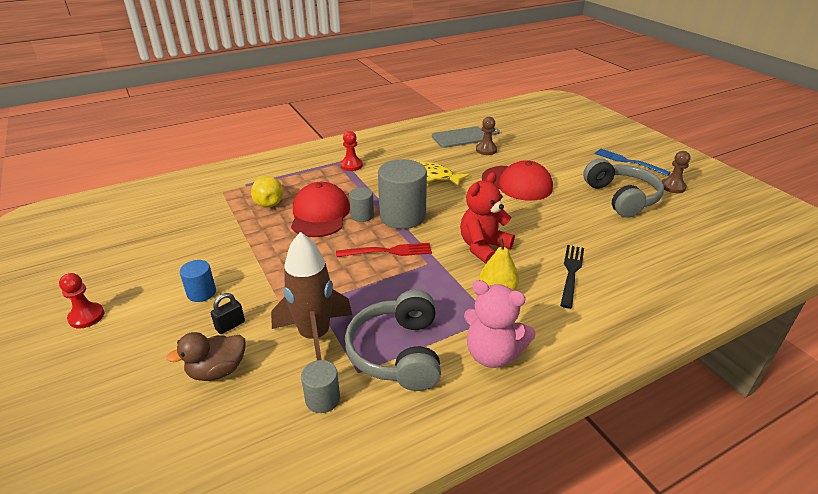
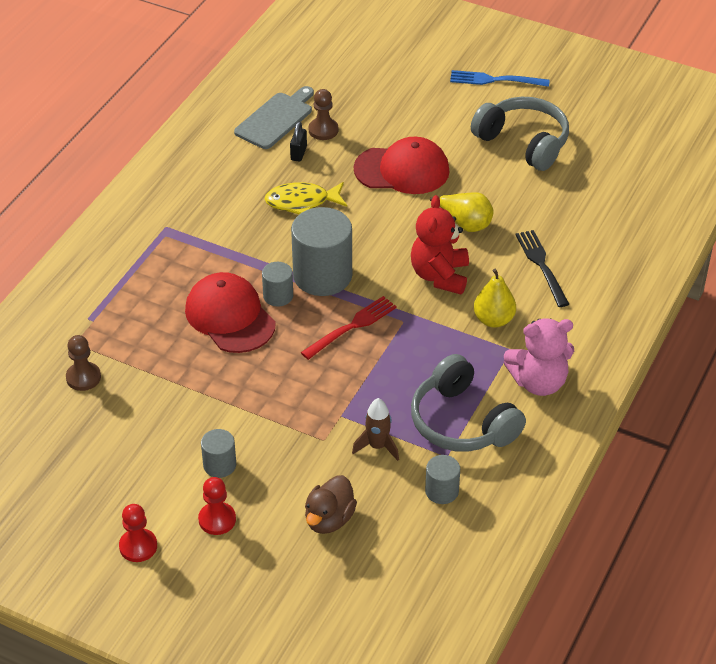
camera: 35 degrees left, 10 degrees up
(201, 293) = (219, 465): blue cylinder -> grey cylinder
(230, 325) = (289, 478): black padlock -> black padlock (298, 153)
(268, 202) = (150, 330): yellow pear -> yellow pear (466, 224)
(315, 336) = (377, 446): brown rocket -> brown rocket, size x0.54
(351, 165) = (186, 229): red pawn -> red pawn (217, 519)
(672, 187) = (563, 102): brown pawn -> brown pawn (83, 377)

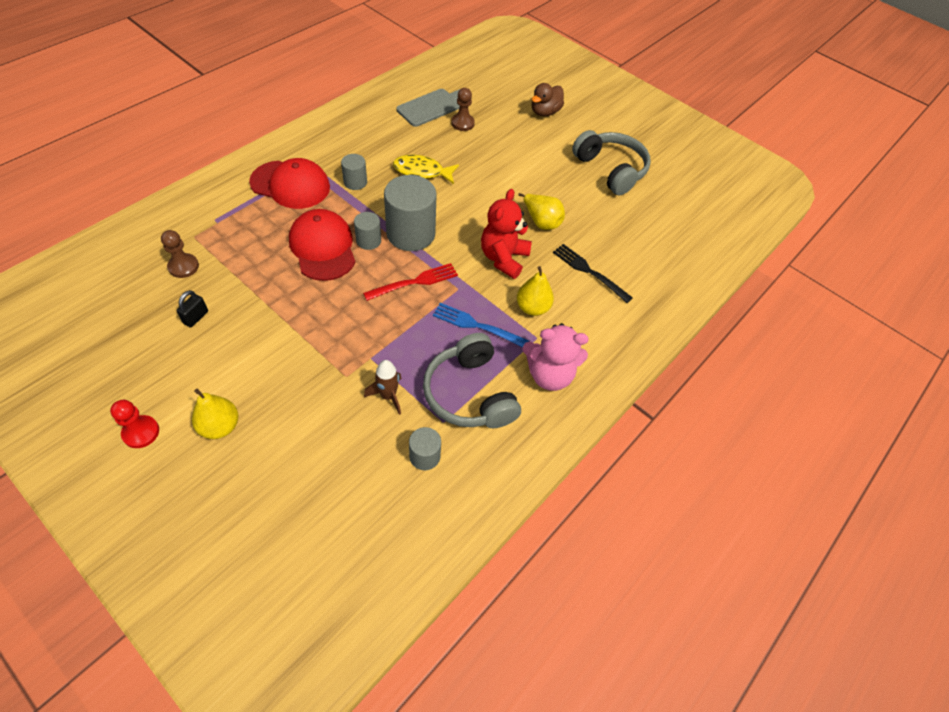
camera: 10 degrees right, 10 degrees up
(217, 519) = (220, 426): red pawn -> yellow pear
(219, 465) = (249, 375): grey cylinder -> grey cylinder (355, 182)
(298, 153) = (436, 135): black padlock -> black padlock (196, 317)
(329, 519) = (315, 455): brown duck -> brown duck (545, 112)
(402, 170) = (509, 167): red cap -> red cap (290, 185)
(495, 80) = (606, 119): blue fork -> blue fork (477, 326)
(541, 265) = (589, 272): black fork -> black fork turned 45 degrees counterclockwise

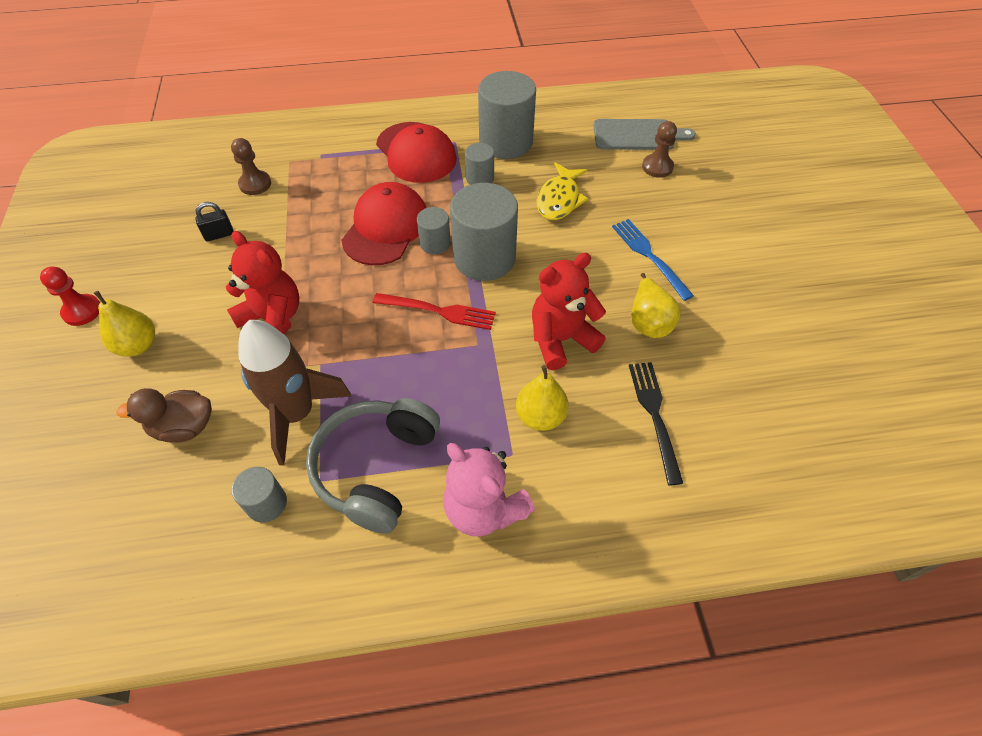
camera: 45 degrees right, 0 degrees up
(307, 350) = (273, 320): none -> red teddy bear
(349, 149) = (506, 142): none -> grey cylinder
(388, 396) = (297, 414): brown rocket -> brown rocket, size x1.85
(422, 172) = (559, 199): yellow fish -> yellow fish turned 120 degrees counterclockwise
(477, 326) = (457, 398): blue fork -> blue fork (649, 256)
(545, 112) = (777, 196): brown duck -> brown duck (184, 427)
(610, 170) = (806, 305): grey headphones -> none

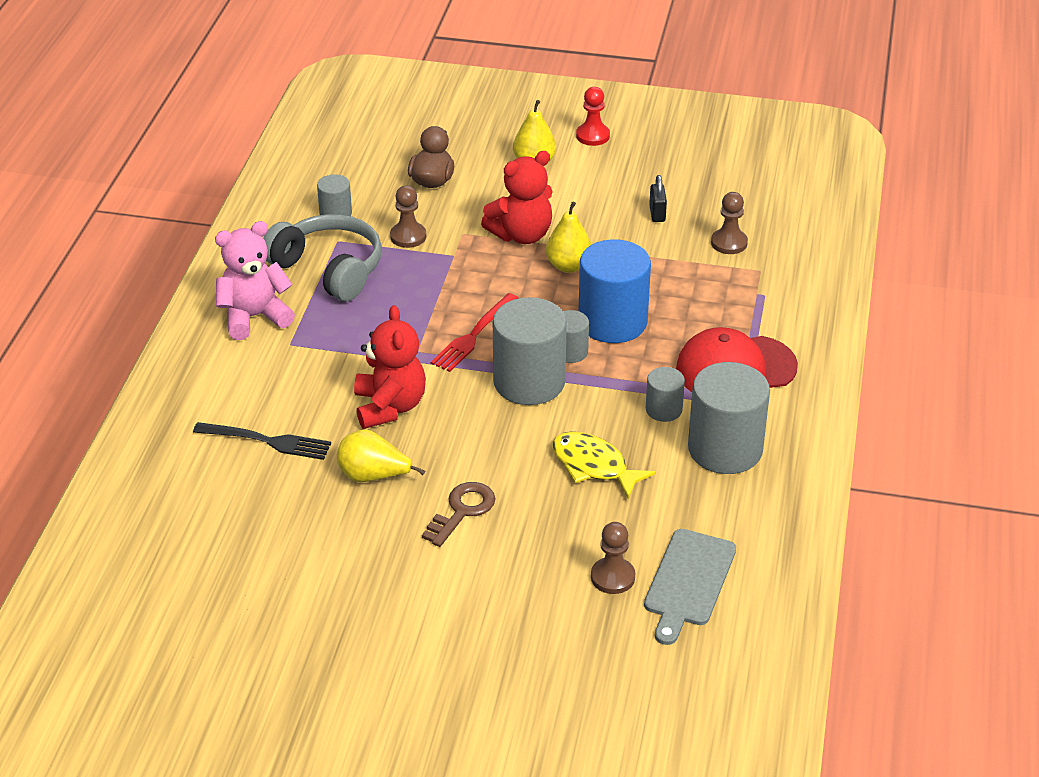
camera: 110 degrees right, 15 degrees down
(297, 414) = (408, 236): brown rocket -> brown pawn
(386, 228) = (612, 322): red cap -> blue cylinder
(540, 416) = (315, 370): yellow pear -> yellow pear (568, 266)
(649, 256) = (462, 511): blue fork -> brown key

